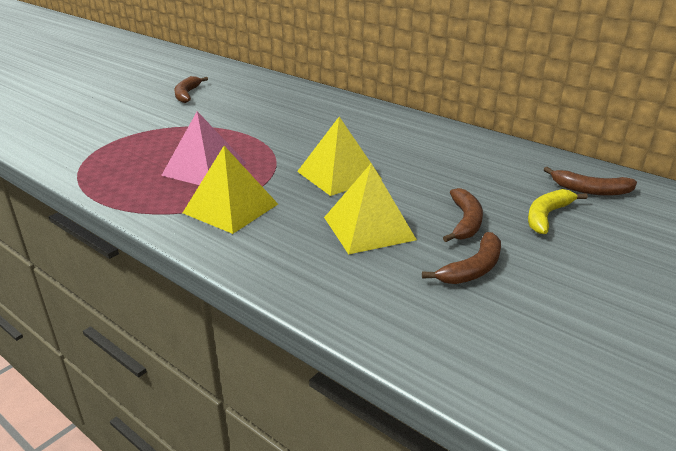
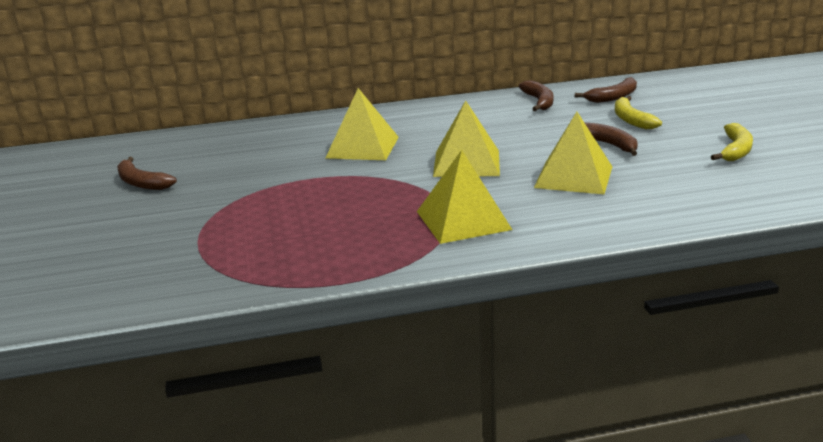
camera: 50 degrees left, 5 degrees down
(204, 169) = (359, 214): pink pyramid -> none
(319, 130) = (362, 147): none -> yellow pyramid
(473, 269) = (672, 161): brown banana -> brown banana (539, 102)
(559, 300) = (735, 150): none -> yellow banana

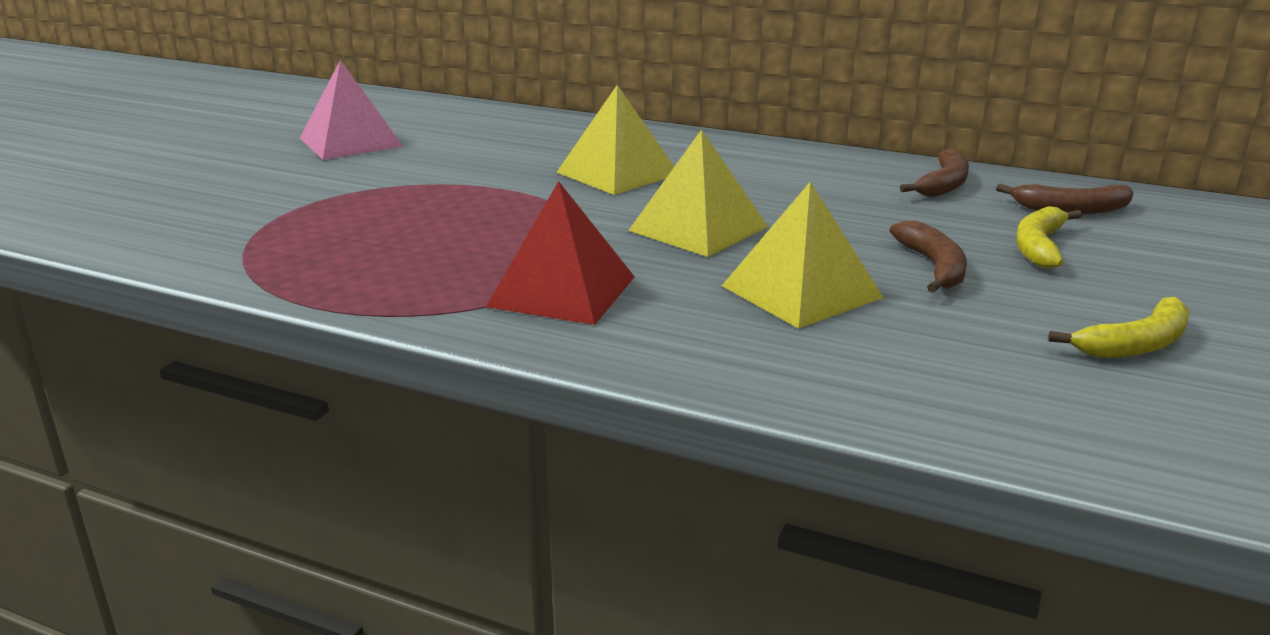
camera: 35 degrees right, 0 degrees up
(141, 182) = (350, 142): brown banana -> pink pyramid
(463, 220) = (562, 291): yellow pyramid -> red pyramid

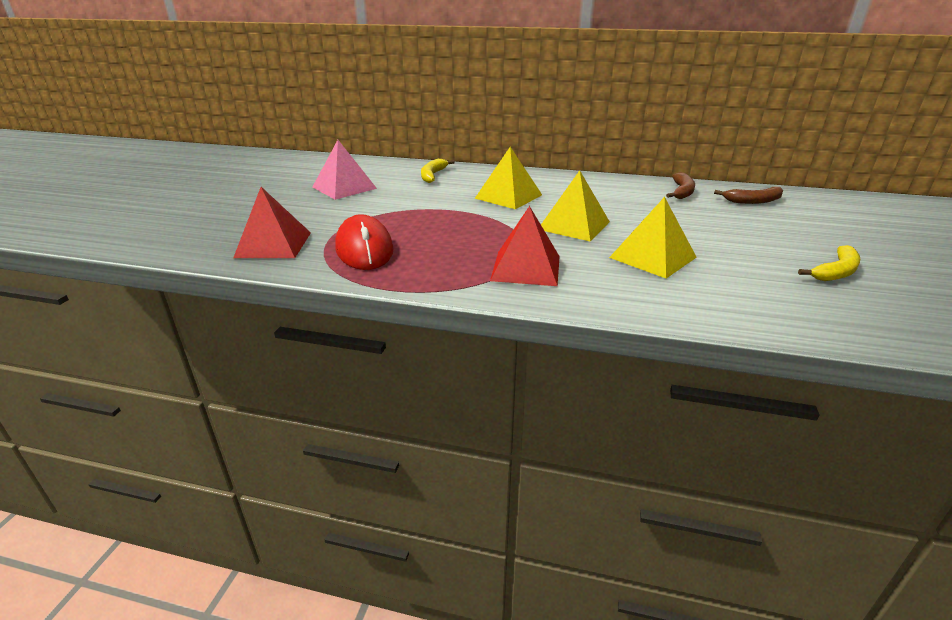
camera: 10 degrees left, 5 degrees up
(178, 223) = (273, 245): none -> red pyramid
(316, 241) = (364, 249): none -> red mouse
(934, 267) = (709, 238): brown banana -> none
(1039, 247) = (752, 222): yellow banana -> yellow banana (432, 175)

